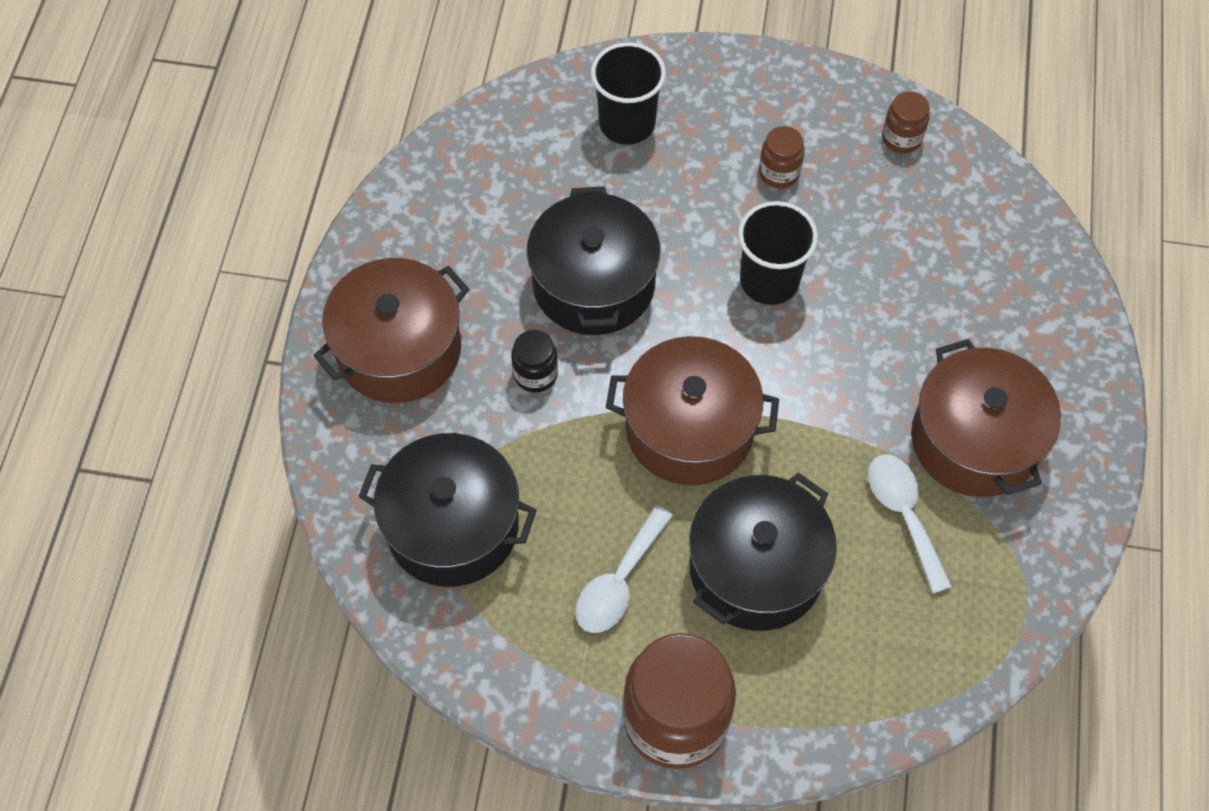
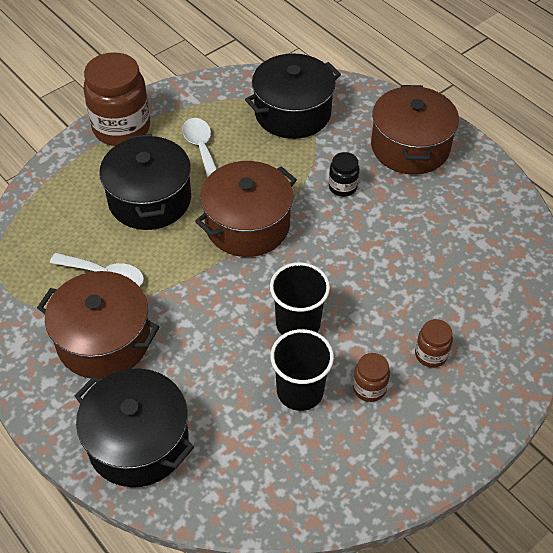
camera: 130 degrees right, 10 degrees down
(593, 284) = (375, 244): black pot -> black pot (138, 442)
(627, 123) = (479, 336): black cup -> black cup (300, 391)
(901, 138) = (332, 483): brown jar -> brown jar (431, 354)

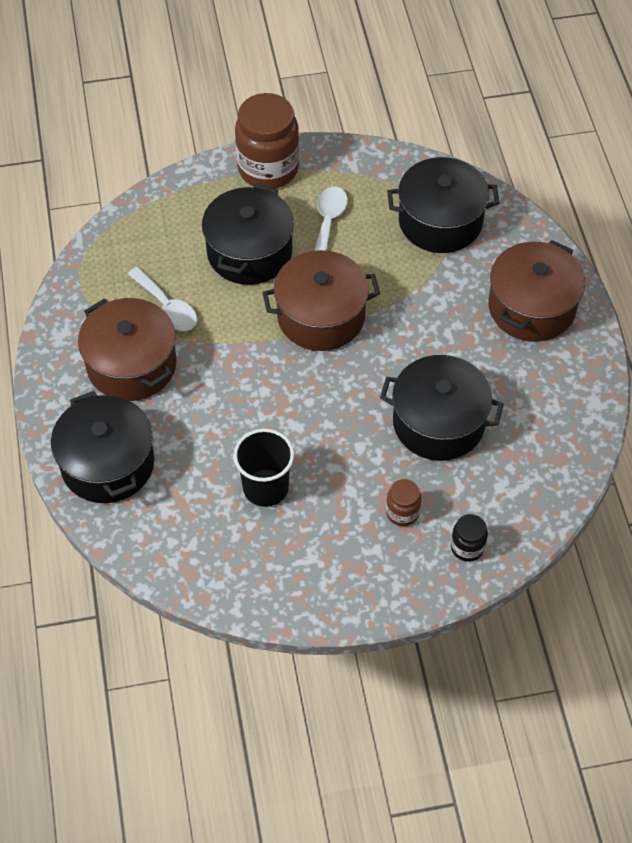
camera: 30 degrees right, 5 degrees up
(298, 324) = (304, 428): black cup -> none
(342, 187) = (435, 319): black jar -> black jar (467, 547)
(369, 388) = (326, 514): brown jar -> none
(405, 266) = (438, 422): none -> black pot

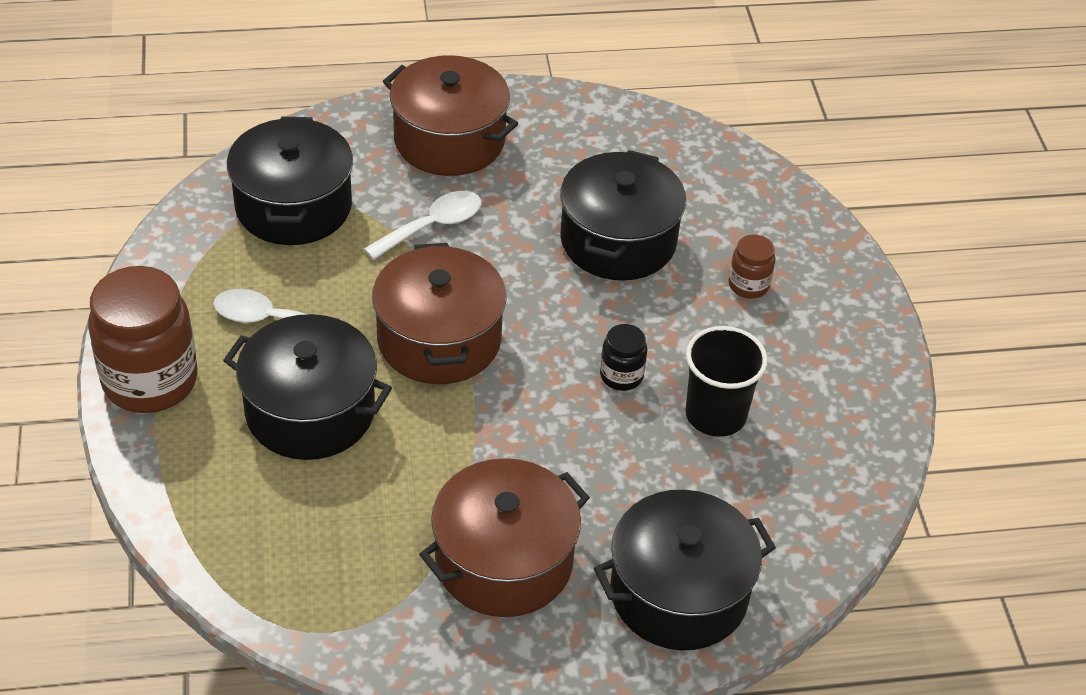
camera: 90 degrees left, 10 degrees down
(167, 307) = (400, 514): white spoon -> white spoon (433, 226)
(467, 547) = (793, 234): black jar -> black jar (621, 376)

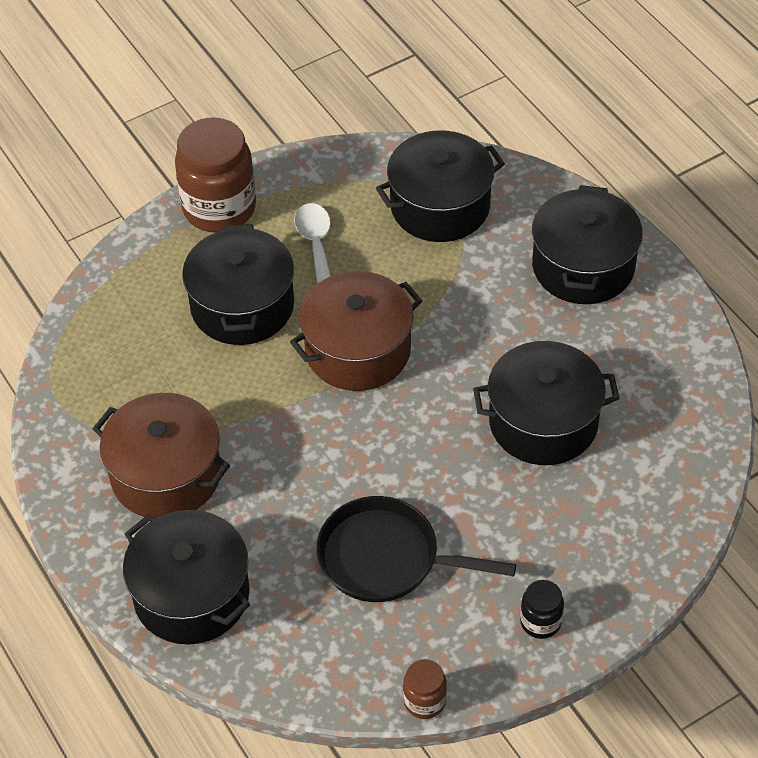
camera: 70 degrees right, 5 degrees up
(433, 226) = (476, 296): white spoon -> none
(449, 140) = (583, 266): brown pot -> black pot
(621, 376) = (391, 480): black jar -> black jar (540, 622)
(715, 415) = (386, 558): black cup -> black pan
(748, 285) = (551, 532): brown jar -> brown jar (424, 701)

